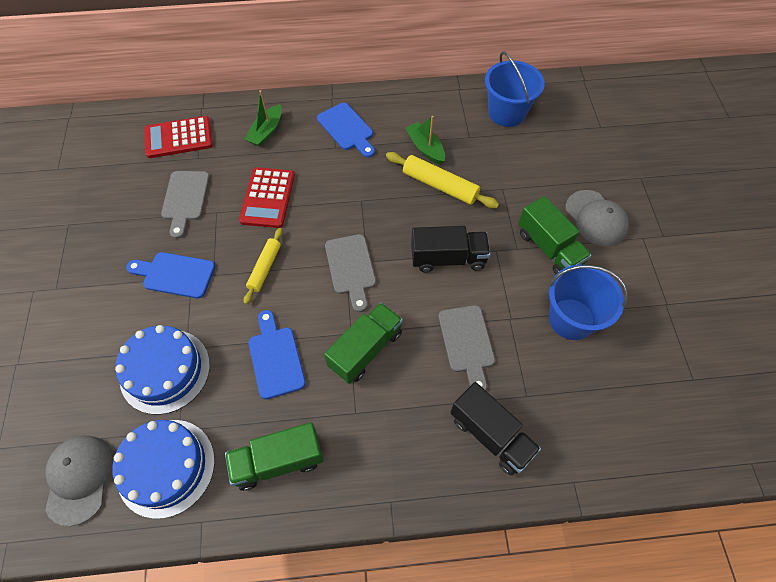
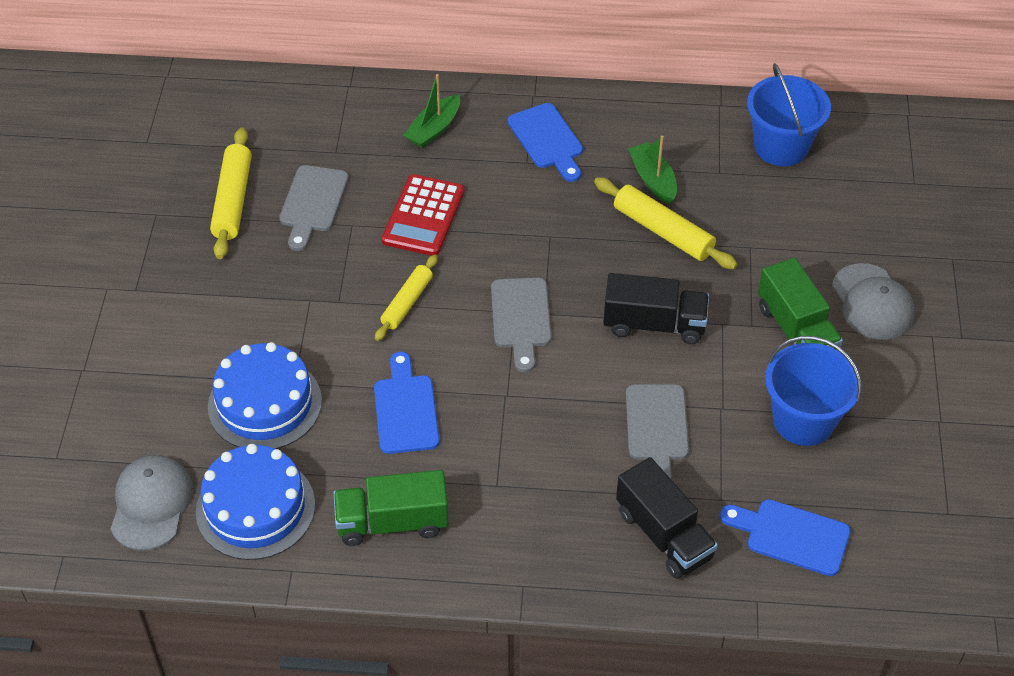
camera: 10 degrees right, 10 degrees down
(125, 205) = (232, 200): none -> yellow rolling pin
(175, 274) = (289, 294): blue cutting board -> blue cutting board (791, 536)
(178, 138) = (312, 122): red calculator -> none
(365, 350) = (522, 417): green truck -> none

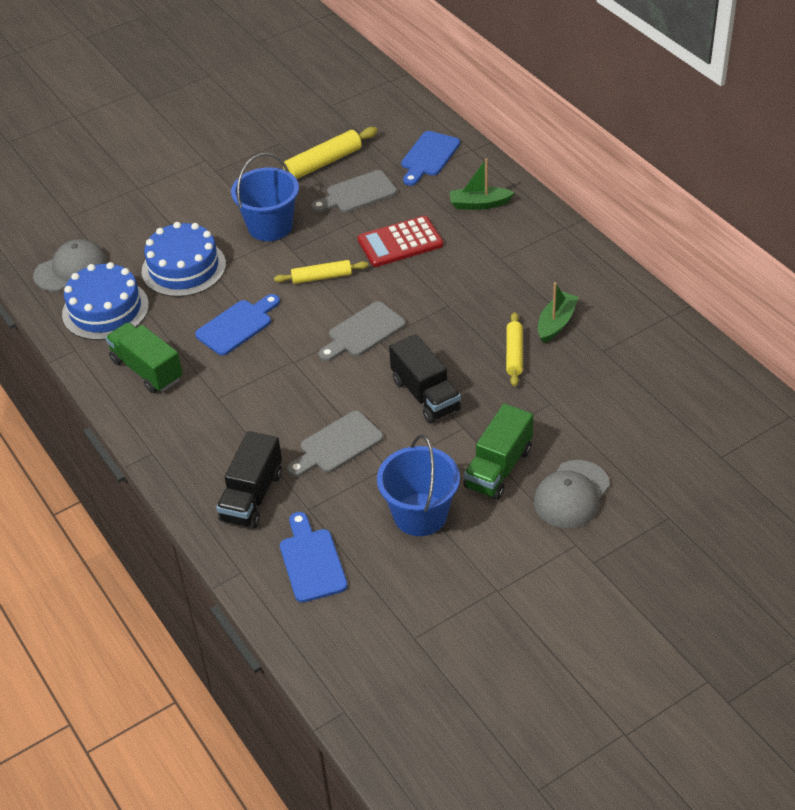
camera: 55 degrees right, 5 degrees down
(547, 140) = (532, 256): blue cutting board -> blue cutting board (428, 156)
(663, 231) = (514, 354): yellow rolling pin -> yellow rolling pin, size x0.66
(781, 146) = (668, 367): blue bucket -> blue bucket (270, 226)

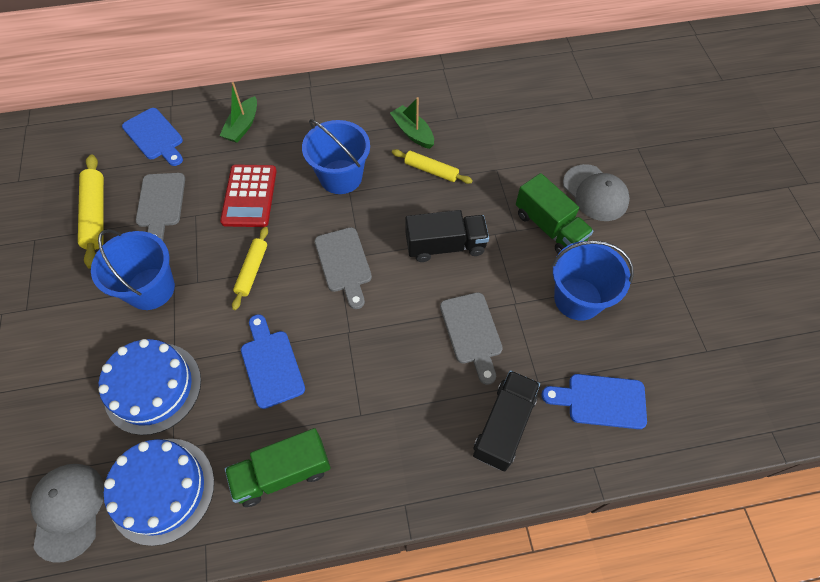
camera: 70 degrees left, 15 degrees up
(252, 496) = (504, 426): black truck -> black truck turned 105 degrees counterclockwise
(462, 292) = (341, 177): none -> blue bucket

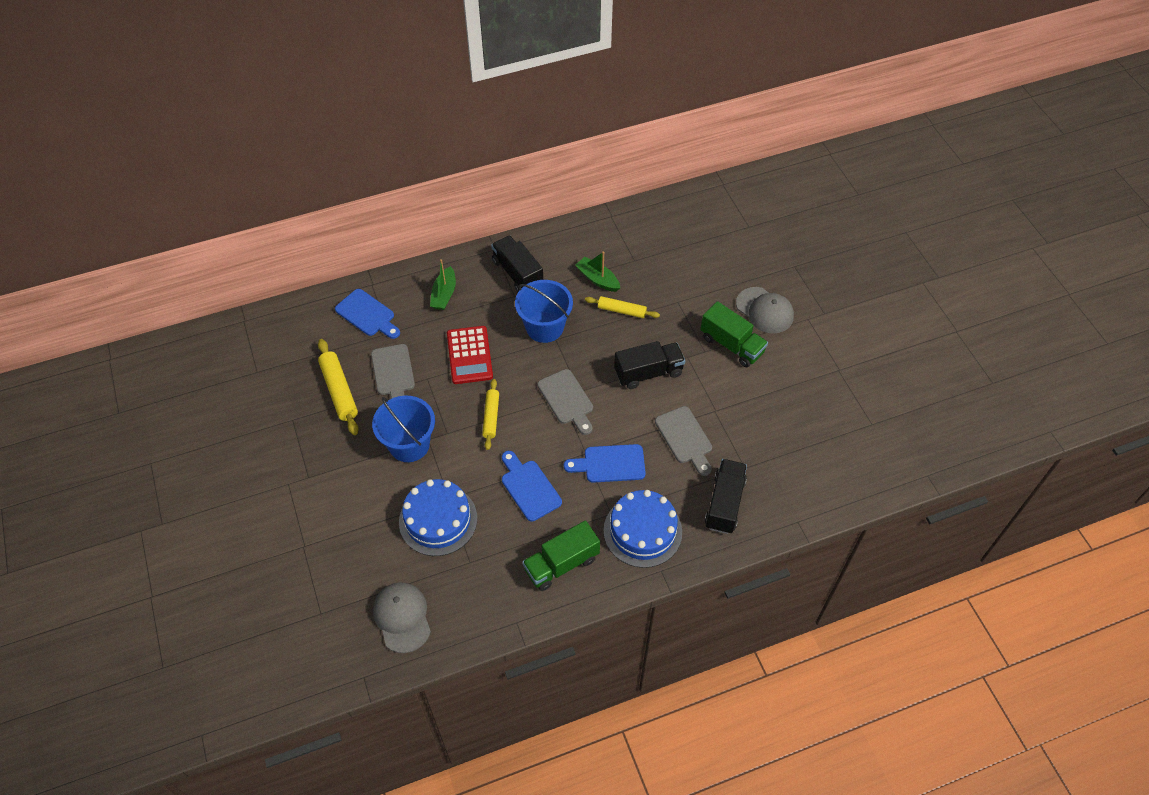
camera: 10 degrees left, 5 degrees down
(162, 490) = (471, 591): blue cake -> blue cake (642, 531)
(327, 115) = (517, 273): none -> black truck
(578, 299) = (765, 399): blue bucket -> none
(601, 401) = (795, 473): blue cutting board -> blue cutting board (610, 464)

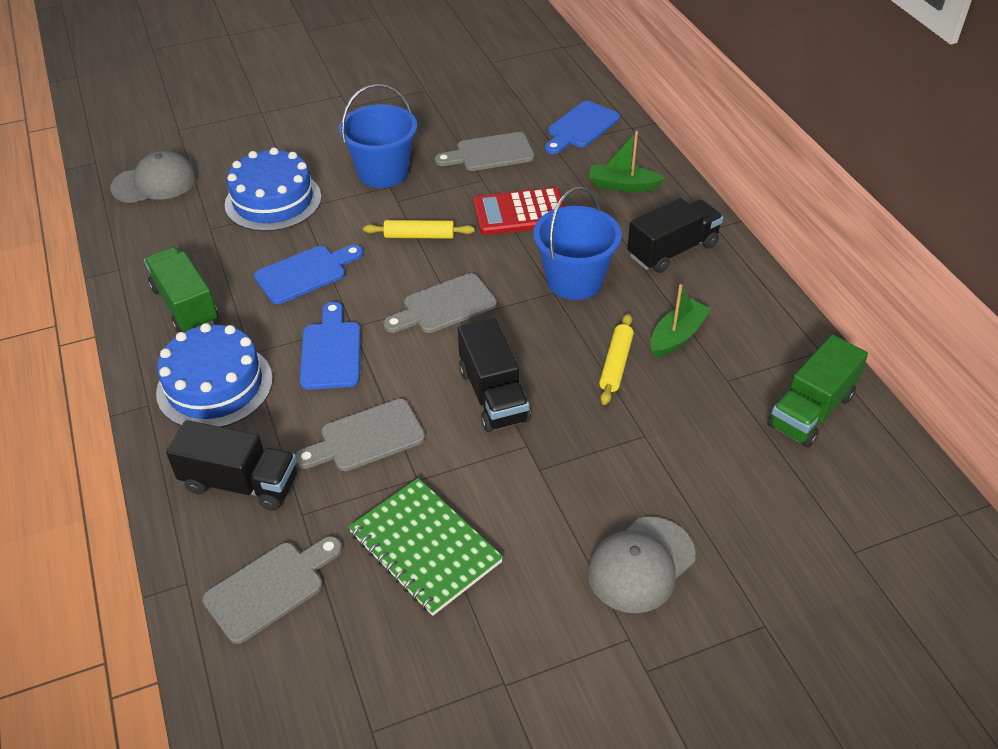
camera: 90 degrees right, 10 degrees down
(339, 391) = (464, 116): yellow rolling pin -> none
(731, 345) = (555, 508): green truck -> green truck (811, 411)
(763, 405) = (425, 547): none -> green notebook
(797, 478) = (270, 588): none -> grey cutting board

